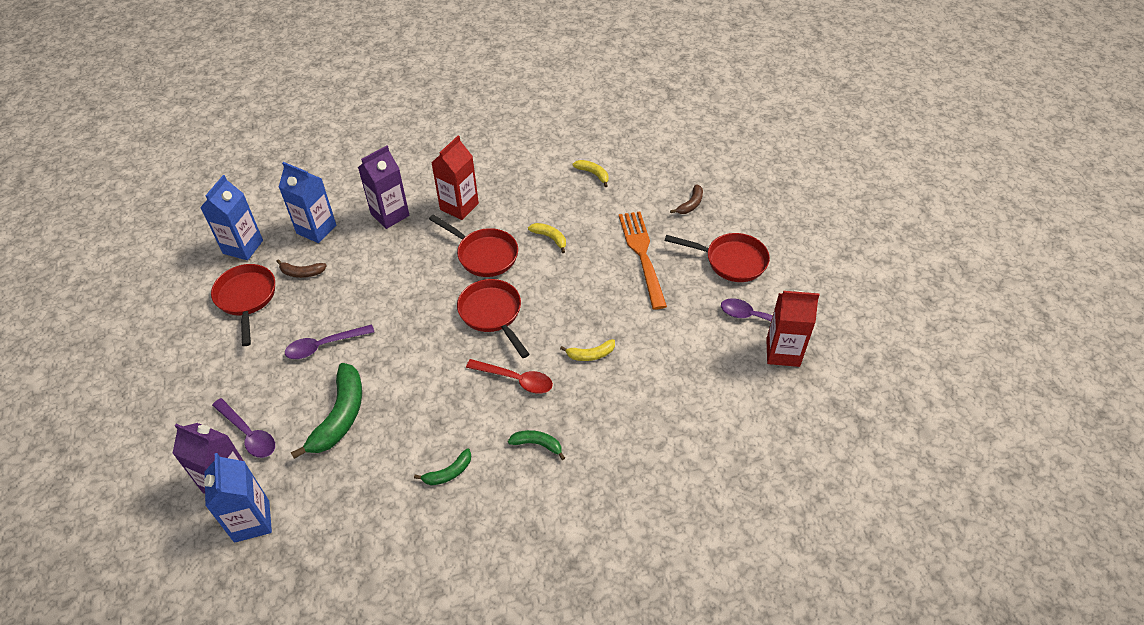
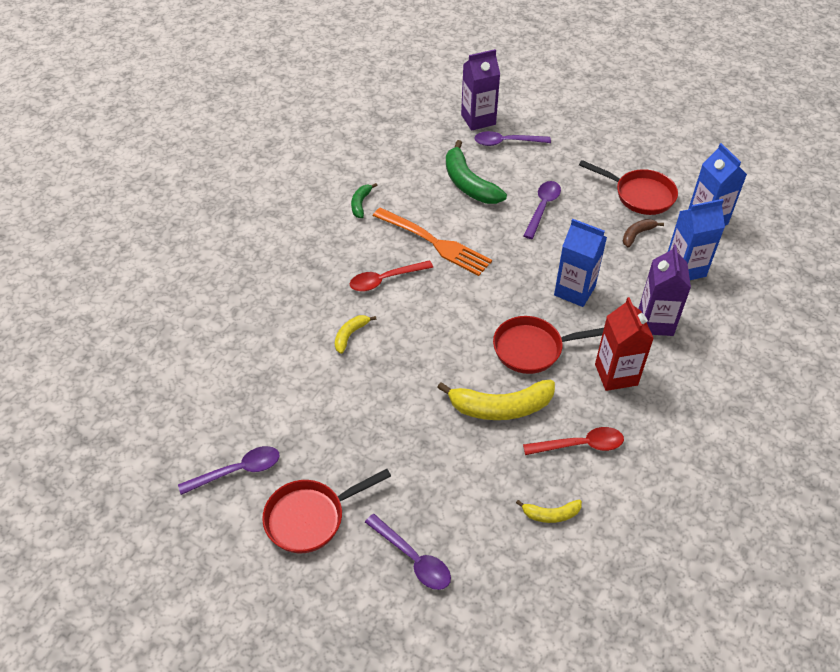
camera: 135 degrees right, 0 degrees up
(252, 521) = (439, 117): blue carton -> blue carton (574, 291)
(492, 314) = (461, 309): red pan -> none
(533, 190) = (581, 445): none -> red spoon
(537, 444) = (322, 254): green banana -> none
(550, 238) = (500, 407): yellow banana -> yellow banana, size x1.94
(642, 255) = (401, 456): orange fork -> orange fork (435, 243)
(690, 204) = (413, 559): brown banana -> purple spoon
(783, 352) = (188, 454): red carton -> none

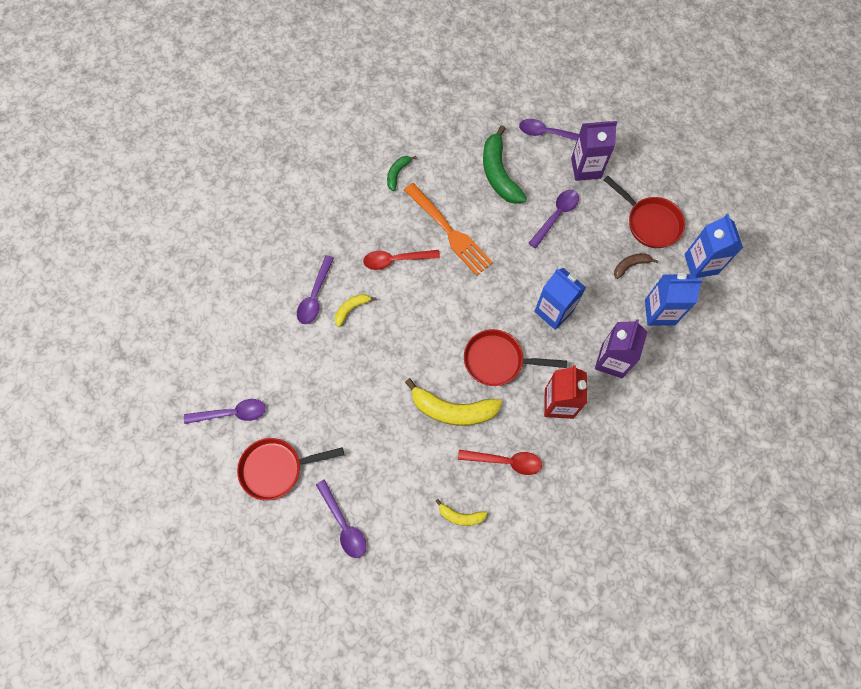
camera: 15 degrees right, 20 degrees up
(304, 332) = (315, 296): none -> purple spoon
(478, 119) = (531, 101): purple carton -> purple carton (586, 168)

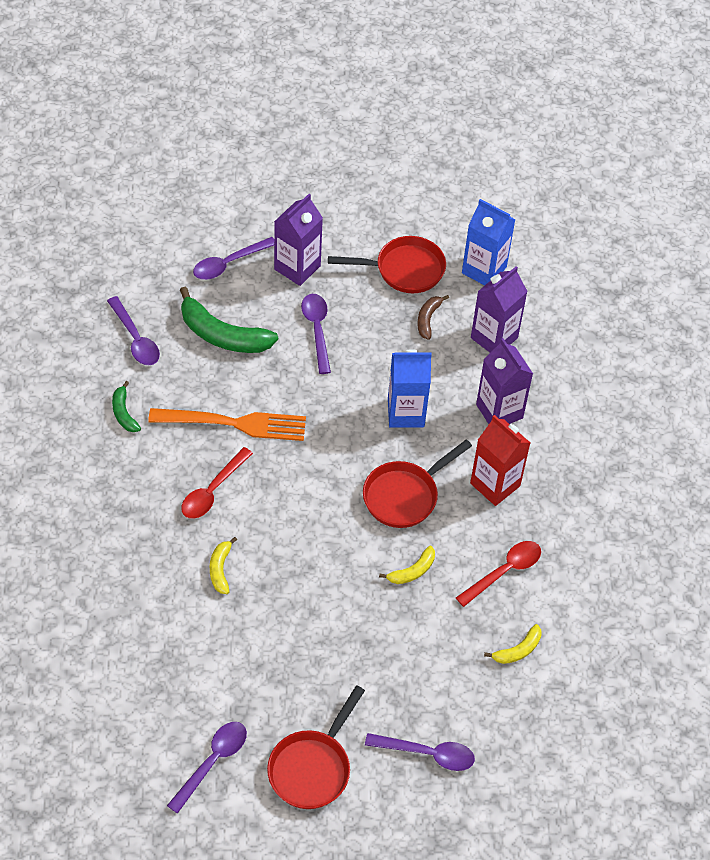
camera: 50 degrees left, 15 degrees down
(315, 296) = (171, 589): purple spoon -> purple spoon (136, 339)
(453, 410) = (412, 571): yellow banana -> yellow banana, size x0.51
(659, 312) = (494, 338): blue carton -> purple carton

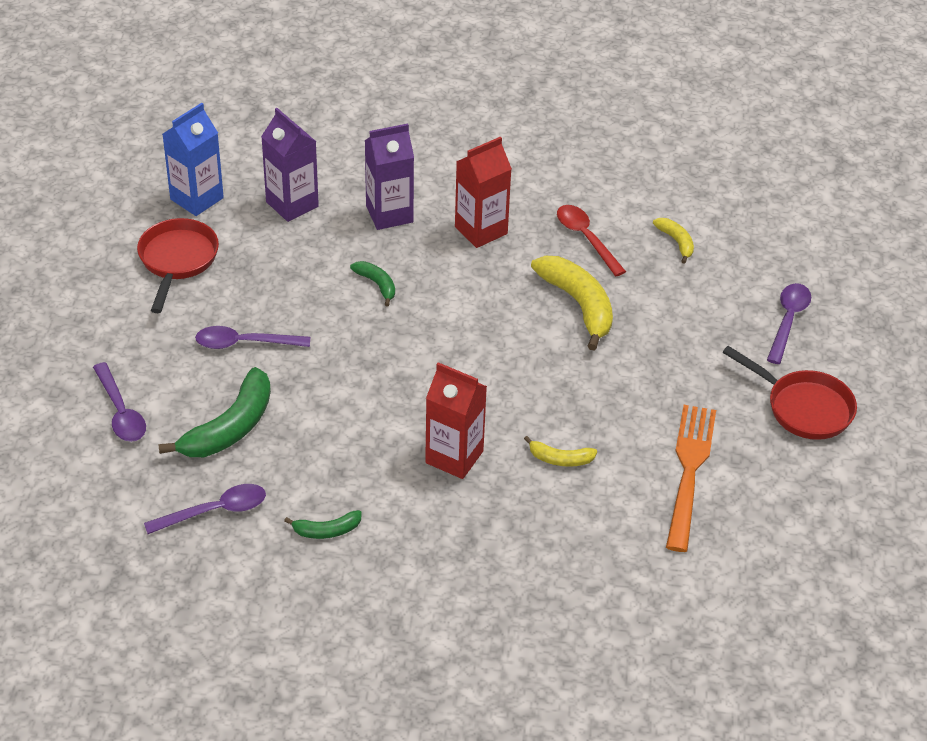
camera: 80 degrees left, 10 degrees down
(212, 491) = (454, 457): red spoon -> red carton
(213, 761) = (797, 486): purple spoon -> none
(234, 423) = (363, 429): orange fork -> orange fork (689, 471)
(297, 267) = (146, 350): purple carton -> none
(405, 495) = (484, 299): red pan -> none
(406, 413) = (377, 284): blue carton -> green banana
(412, 571) = (578, 305): yellow banana -> yellow banana, size x1.94
(428, 319) = (253, 251): brown banana -> none

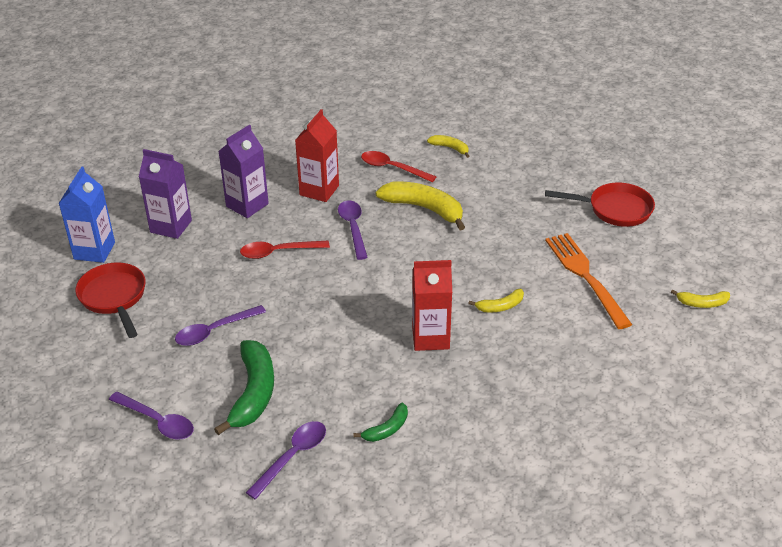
camera: 30 degrees left, 5 degrees down
(377, 284) = (278, 252): green banana -> red spoon
(788, 320) = (558, 165): purple spoon -> purple spoon (353, 228)
(796, 568) = (702, 303): none -> yellow banana

